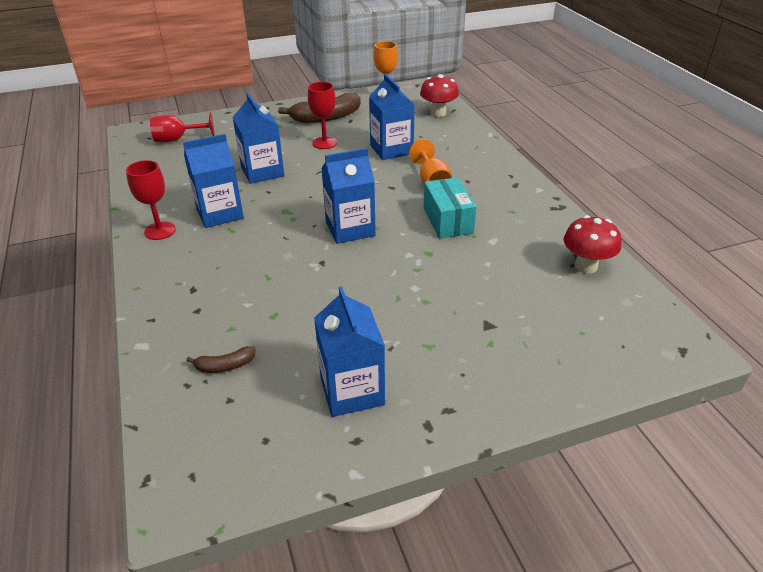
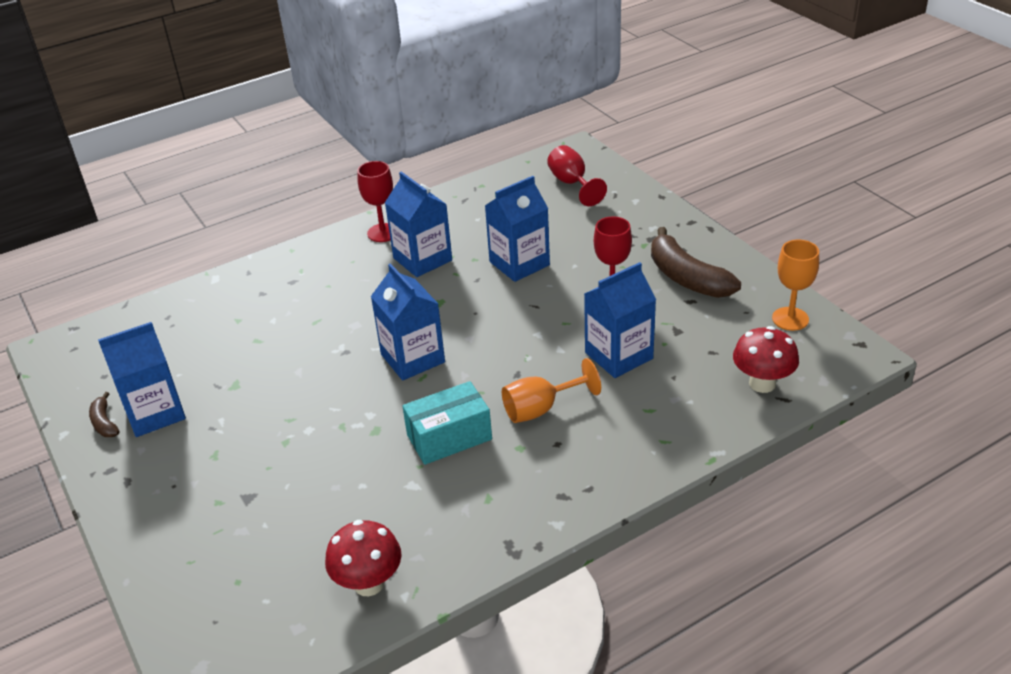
camera: 80 degrees right, 0 degrees up
(225, 366) = (188, 330): brown banana -> brown banana (104, 423)

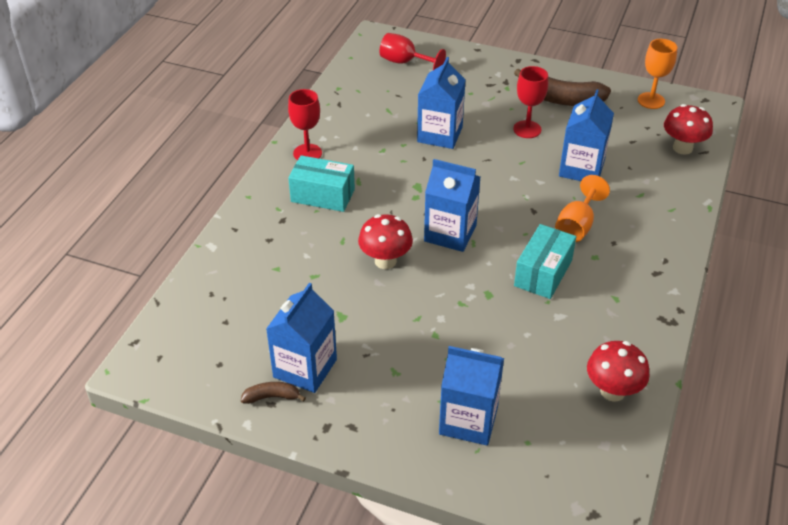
camera: 40 degrees left, 5 degrees up
(104, 423) = (272, 397): brown banana -> brown banana turned 150 degrees clockwise
(327, 356) = (385, 261): none -> red mushroom
(349, 275) = (323, 195): none -> turquoise box
(422, 259) = (365, 160): blue carton -> blue carton (468, 420)

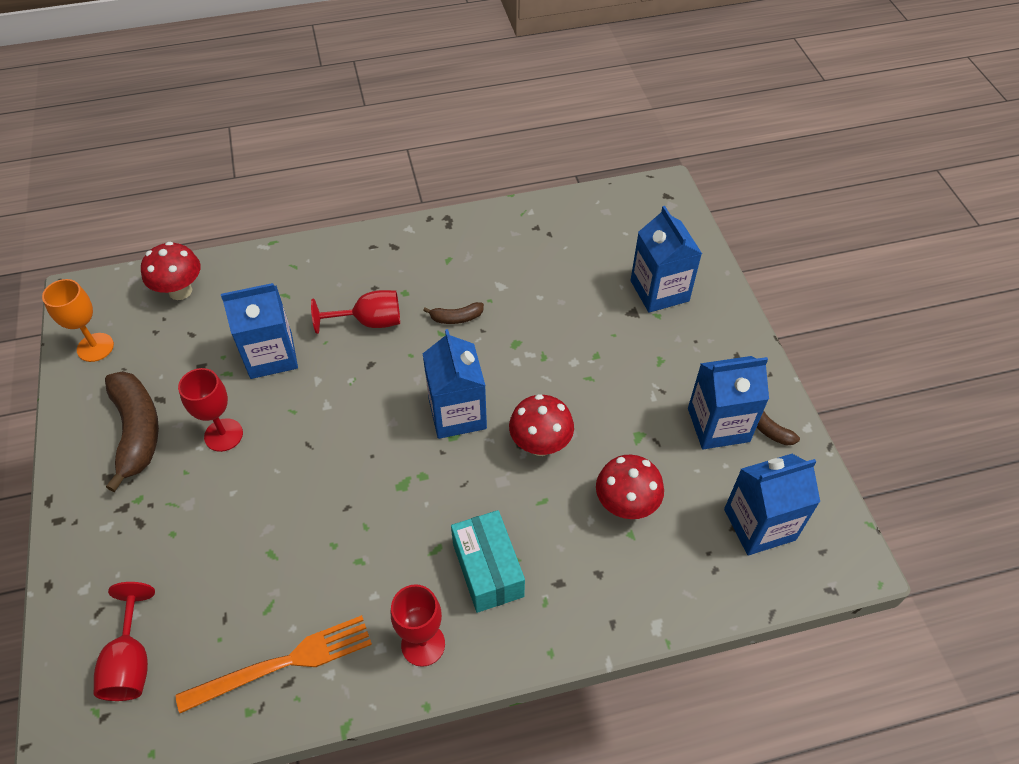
camera: 125 degrees left, 10 degrees up
(351, 105) = (283, 663): none -> orange fork
(440, 134) = (288, 517): blue carton -> blue carton (759, 524)
(543, 273) = (456, 318): turquoise box -> brown banana
(576, 226) = (370, 322): orange goblet -> red goblet
(612, 391) = (552, 225): red mushroom -> red mushroom (625, 505)

